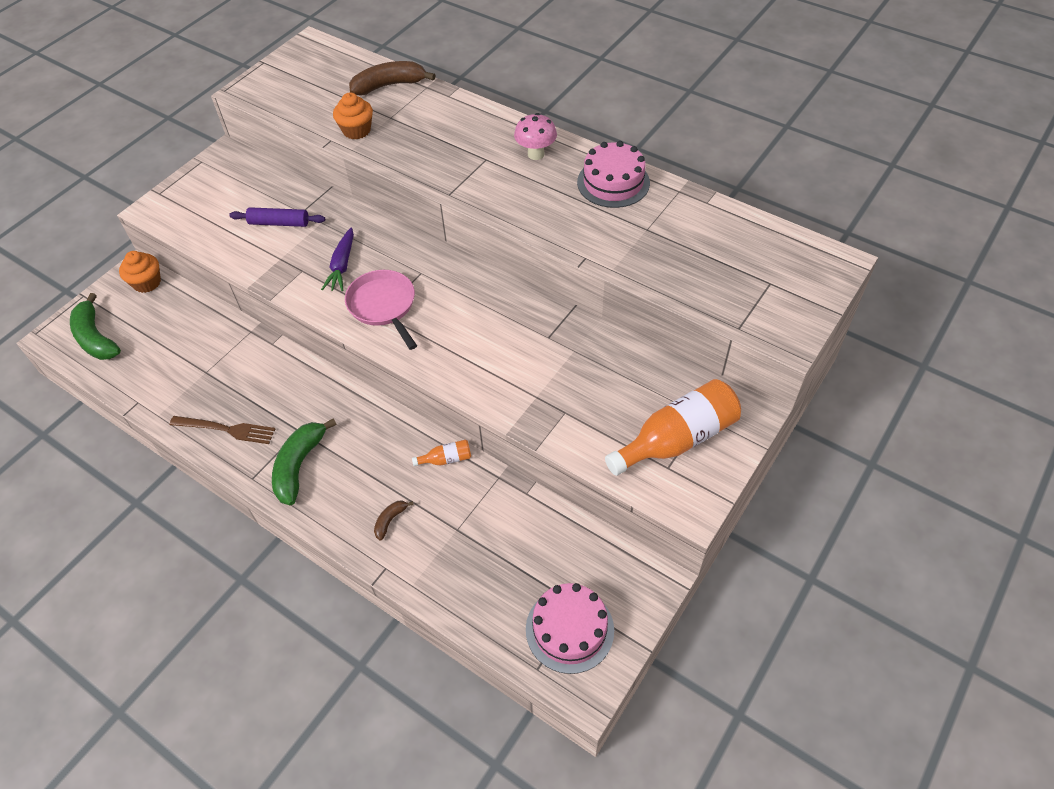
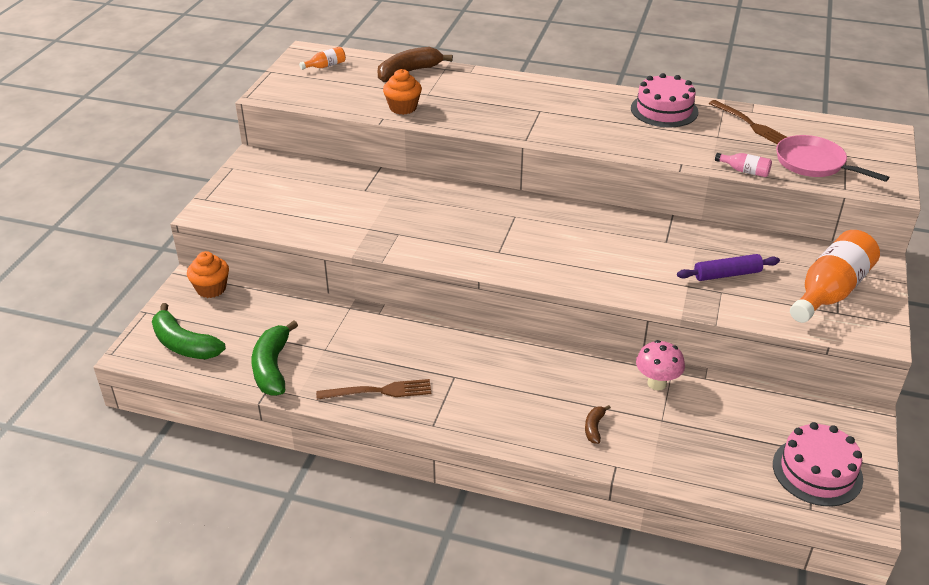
camera: 20 degrees left, 15 degrees down
(279, 223) = (348, 202): purple rolling pin -> purple rolling pin (727, 274)
(299, 466) = (474, 404): green banana -> green banana (272, 367)
(342, 266) = (435, 224): purple carrot -> none
(383, 306) = (498, 246): pink pan -> pink pan (814, 163)
(446, 459) = (613, 368): orange bottle -> orange bottle (325, 66)
(536, 154) = (582, 101): pink mushroom -> pink mushroom (657, 383)
(645, 281) = (745, 171): none -> pink bottle
(694, 220) = (751, 124): none -> brown fork

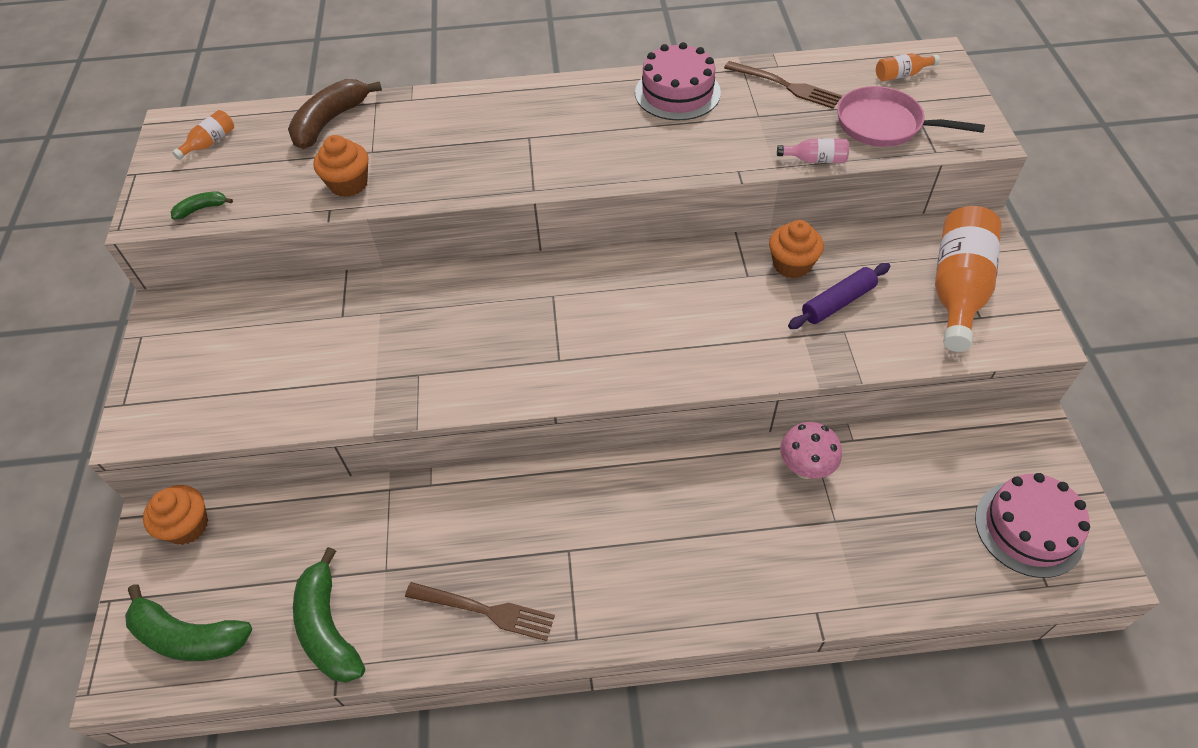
camera: 20 degrees left, 15 degrees up
(303, 99) = (201, 209): none -> green banana
(380, 391) = (486, 611): brown fork -> brown fork turned 45 degrees clockwise
(594, 428) = (766, 564): brown banana -> none
(704, 244) = (791, 264): none -> orange cupcake
(849, 138) = (902, 75): none -> orange bottle

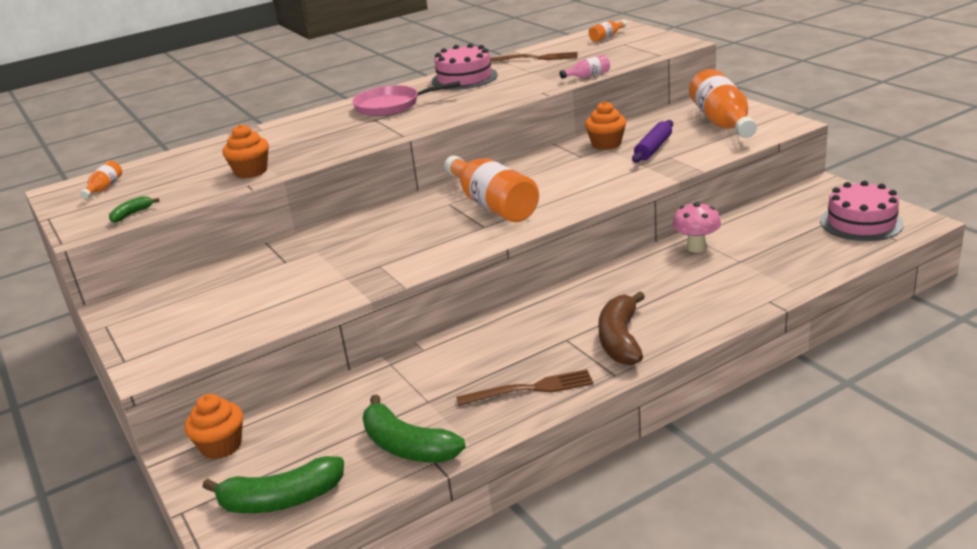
camera: 25 degrees left, 25 degrees down
(330, 122) = (203, 154): brown banana -> brown banana (620, 340)
(593, 323) = (492, 205): none -> orange bottle
(884, 124) = (616, 54): pink pan -> pink pan (391, 105)

